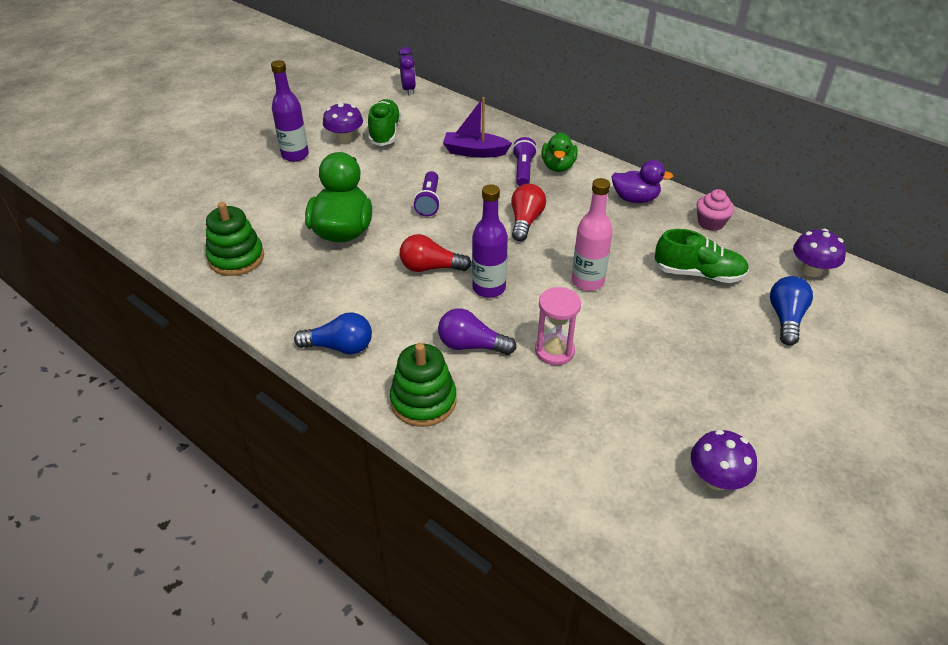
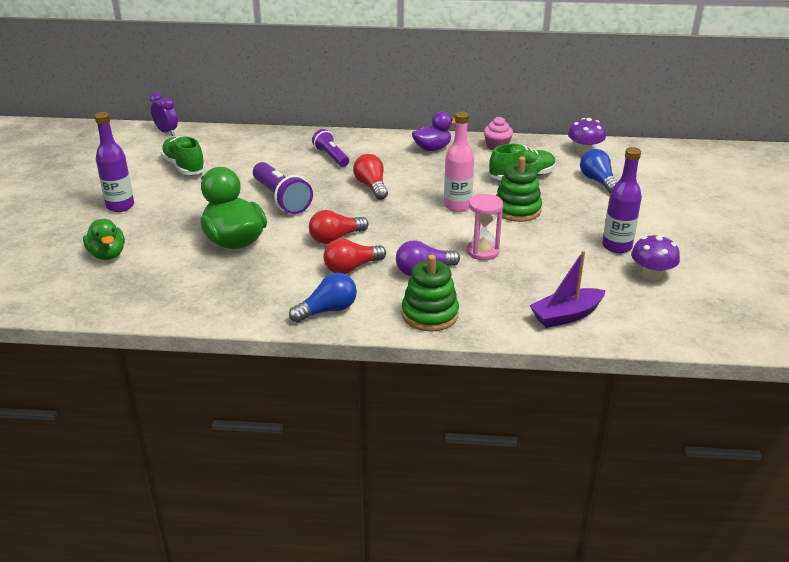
camera: 35 degrees left, 10 degrees down
(236, 258) = (161, 291): green stacking toy -> green stacking toy (517, 210)
(345, 138) = (152, 181): purple mushroom -> none
(409, 309) = (351, 268): none -> red light bulb
(429, 201) = (281, 199): purple flashlight -> purple flashlight, size x1.55
(475, 152) = (278, 156): purple boat -> purple boat (566, 315)
(489, 288) = (394, 234): purple bottle -> purple bottle (617, 246)
(558, 166) = (354, 146): green duck -> green duck (107, 254)

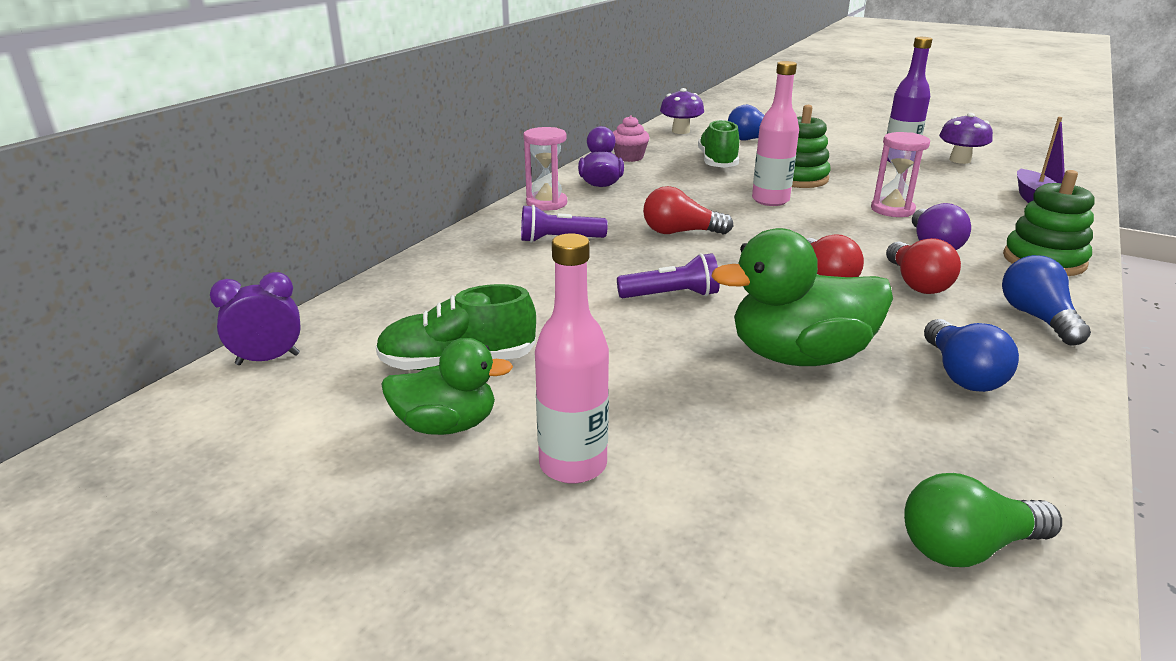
camera: 65 degrees left, 5 degrees down
(97, 291) = (967, 548): none -> green light bulb
(107, 254) = (798, 511): green duck -> green duck (446, 425)
(120, 206) = (573, 465): purple bottle -> pink bottle
(240, 286) = (961, 374): none -> blue light bulb
(281, 199) = (671, 295): purple flashlight -> purple flashlight, size x0.65
(383, 141) = (546, 203): none -> pink hourglass

